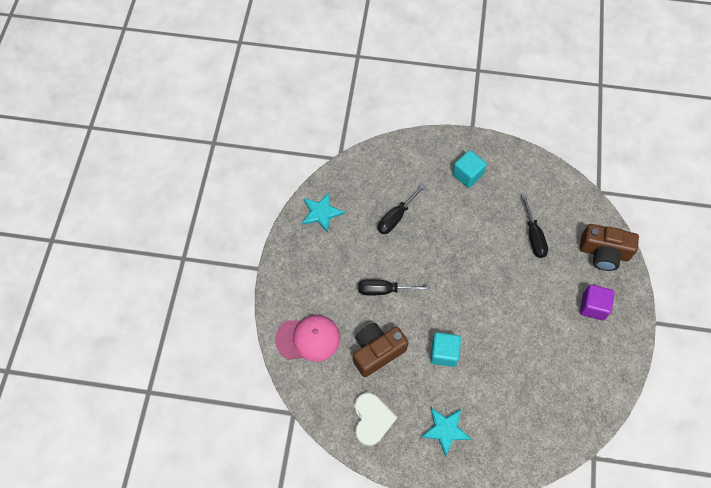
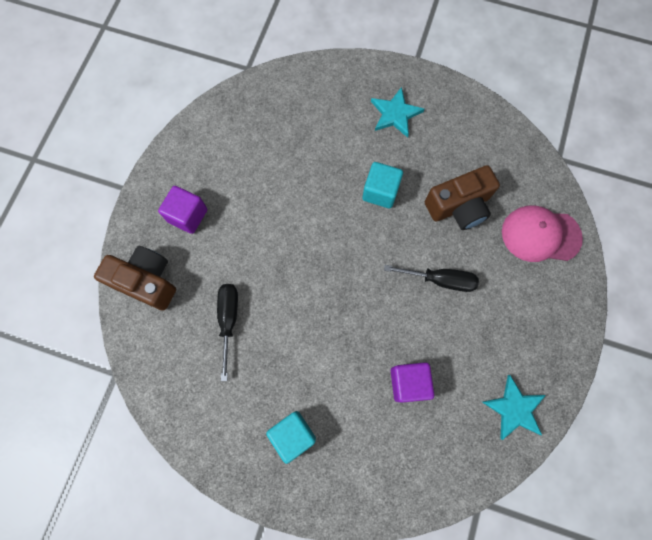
camera: 170 degrees left, 10 degrees up
(372, 419) = (473, 136): white heart -> none
(396, 217) = (408, 383): black screwdriver -> purple cube

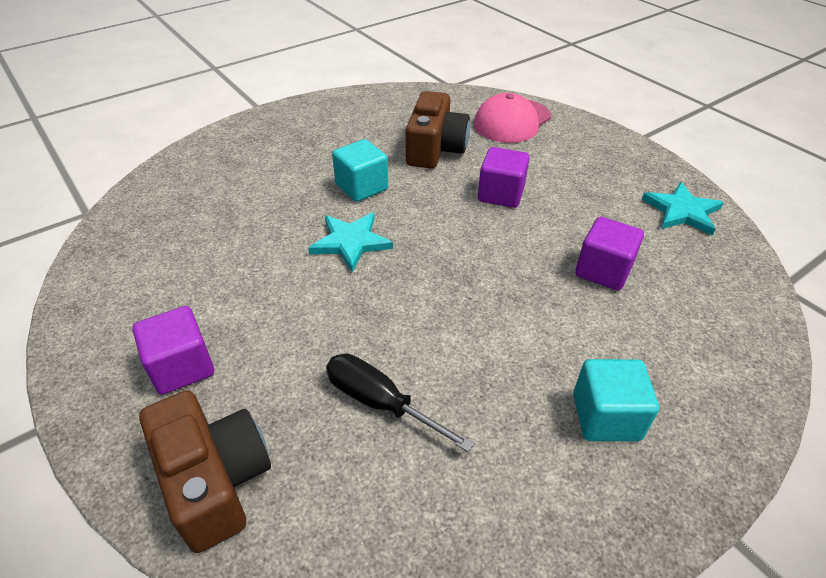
camera: 55 degrees left, 30 degrees down
(146, 281) = (215, 480): brown camera -> brown camera turned 90 degrees clockwise
(395, 114) = (294, 141): turquoise star -> turquoise star (351, 242)
(440, 280) = (501, 194): black screwdriver -> purple cube

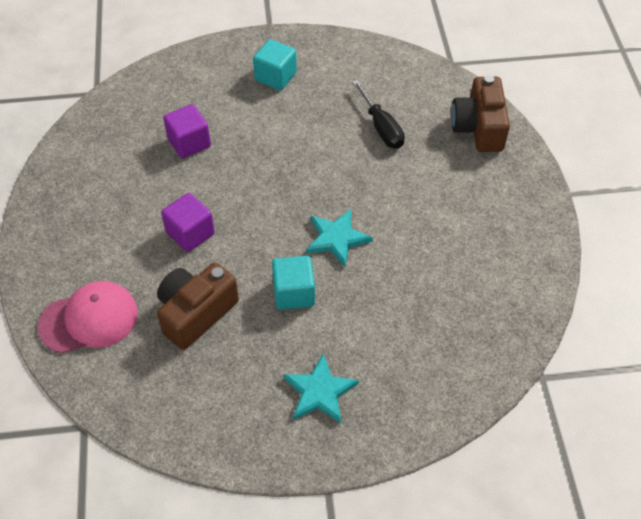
camera: 150 degrees left, 10 degrees up
(182, 367) = (483, 192): purple cube -> none
(682, 211) = (81, 159): turquoise star -> turquoise star (319, 391)

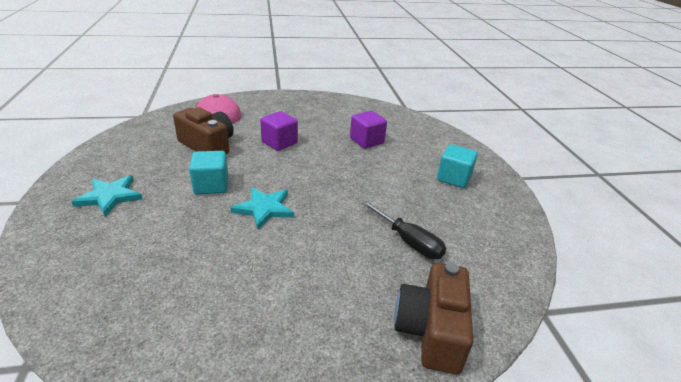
camera: 85 degrees right, 20 degrees down
(381, 127) = (408, 241): black screwdriver -> black screwdriver turned 105 degrees counterclockwise
(478, 127) = (431, 330): brown camera -> brown camera turned 75 degrees counterclockwise

